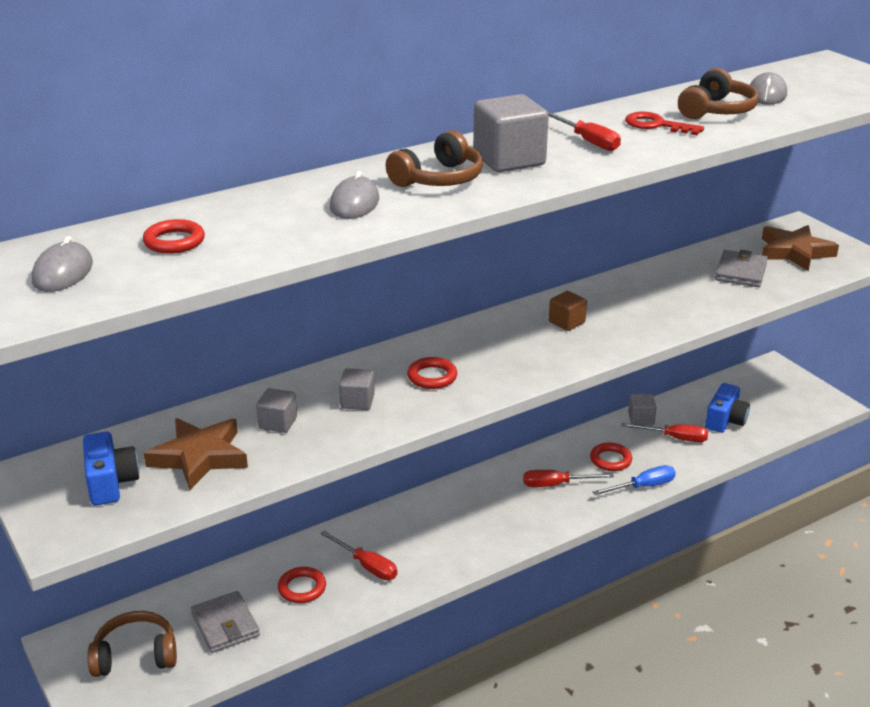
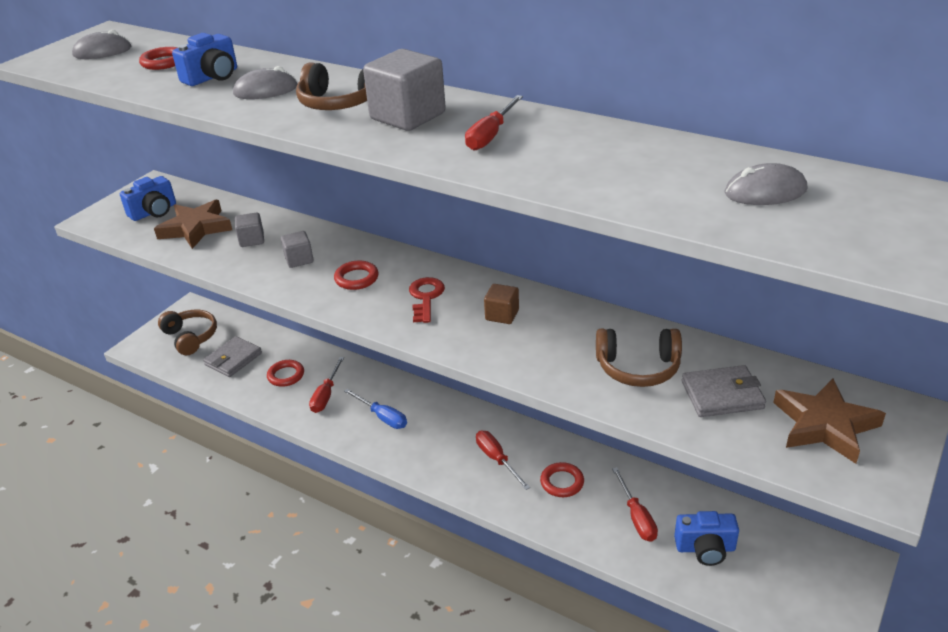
camera: 65 degrees right, 5 degrees up
(272, 222) = (212, 77): none -> blue camera
(641, 419) = (648, 482): grey cube -> none
(643, 487) = (537, 518): blue screwdriver -> blue screwdriver (382, 417)
(656, 125) = (576, 155): red key -> red key (425, 297)
(716, 110) = (664, 175): brown headphones -> brown headphones (638, 368)

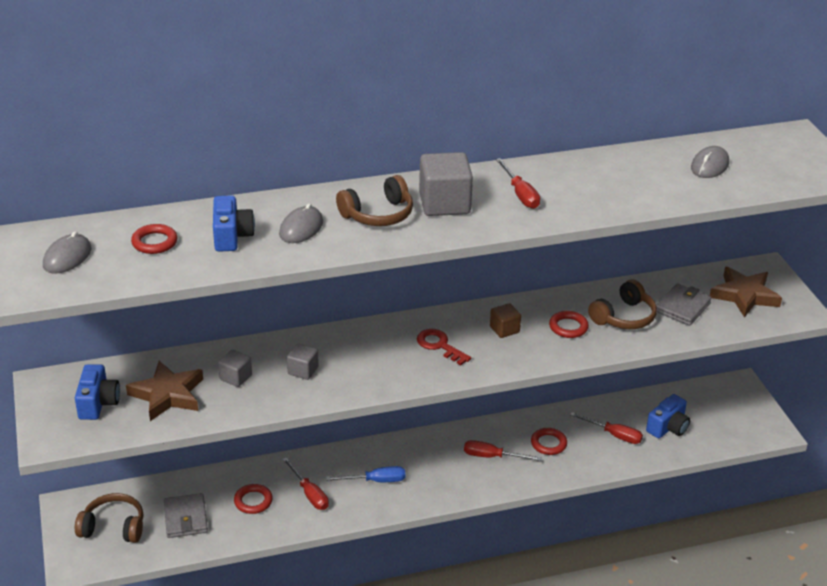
camera: 50 degrees left, 0 degrees up
(356, 278) = (370, 360): red ring -> red ring (568, 327)

